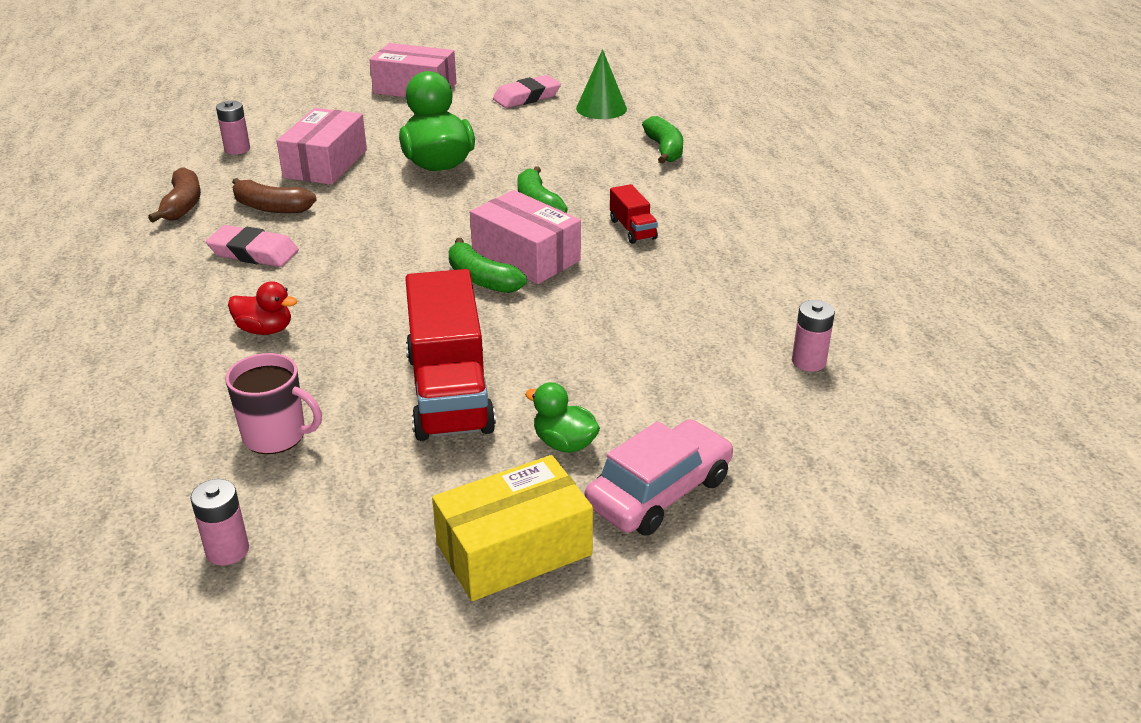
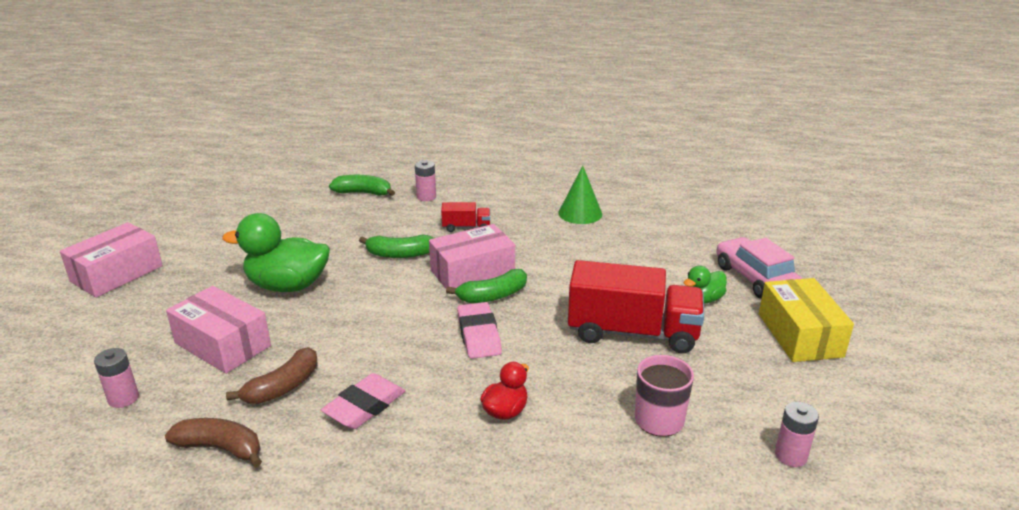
camera: 70 degrees left, 5 degrees down
(527, 97) = (209, 225): pink eraser -> pink eraser (479, 335)
(601, 108) = (270, 201): green cone -> green cone (580, 213)
(808, 361) = (649, 210): pink battery -> pink battery (426, 197)

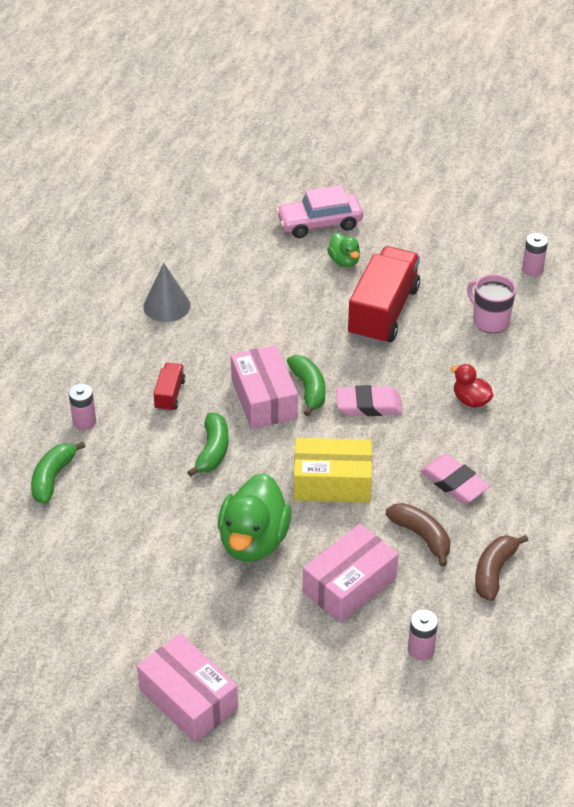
camera: 80 degrees left, 15 degrees up
(580, 213) = (166, 306): green cone -> grey cone
(799, 335) = (403, 224): yellow box -> yellow box (332, 482)

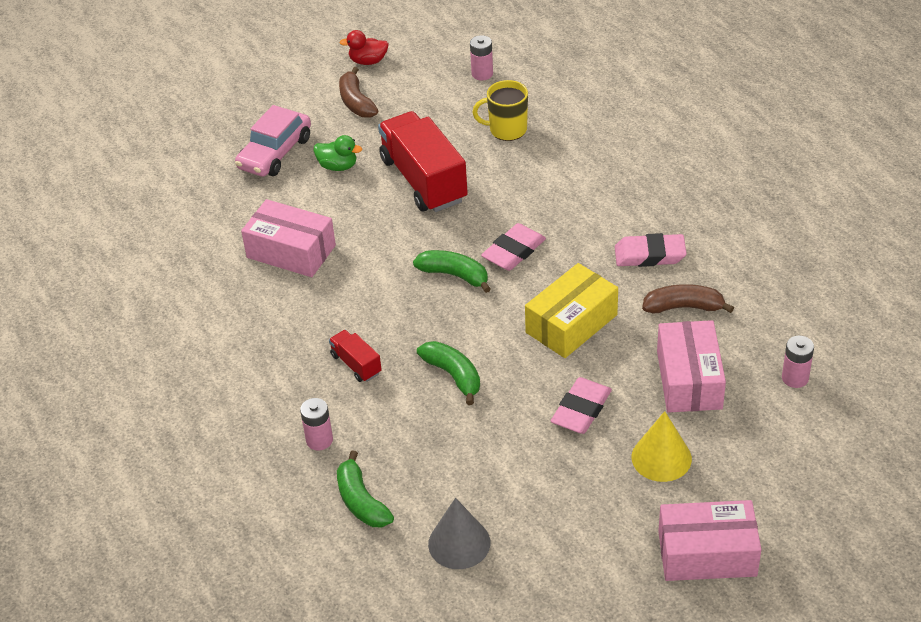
camera: 45 degrees left, 0 degrees up
(166, 306) = (247, 303): grey cone -> grey cone (459, 543)
(253, 541) = (581, 410): green duck -> pink eraser
(254, 616) = (661, 457): none -> yellow cone
(264, 399) = (432, 308): pink box -> pink box (291, 251)
(471, 400) = (576, 192): red duck -> red duck (368, 61)
(490, 321) = (507, 129): pink mug -> yellow mug
(494, 572) = (761, 289): brown banana -> brown banana (356, 102)

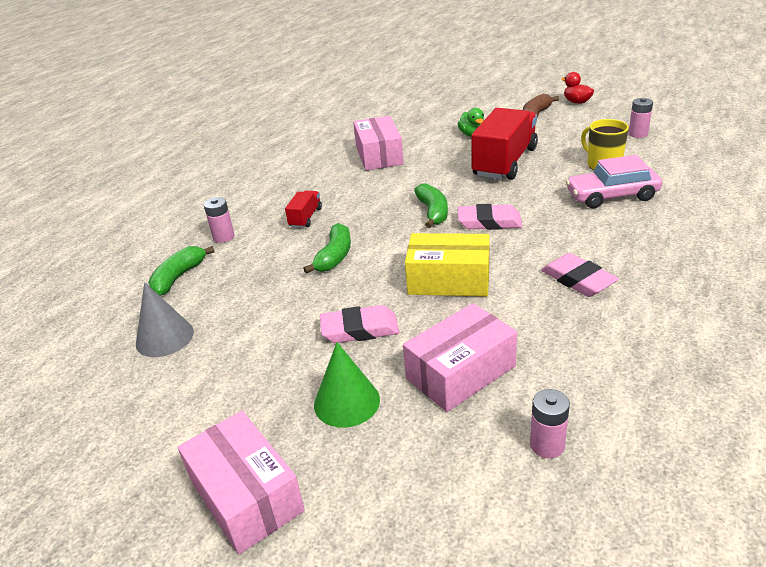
camera: 55 degrees right, 10 degrees down
(275, 153) = (453, 116): pink car -> pink car (612, 196)
(661, 457) = (346, 402): yellow cone -> green cone
(683, 307) = (544, 326): brown banana -> none

